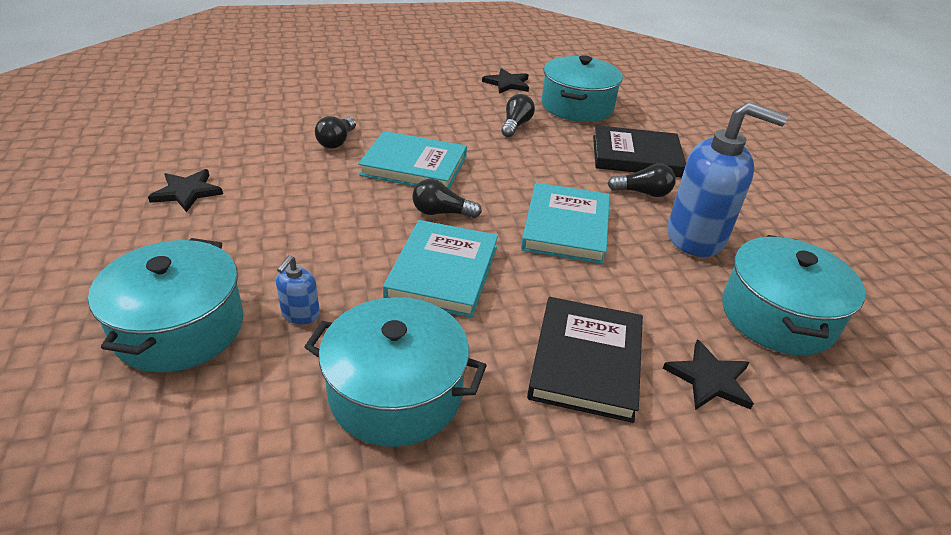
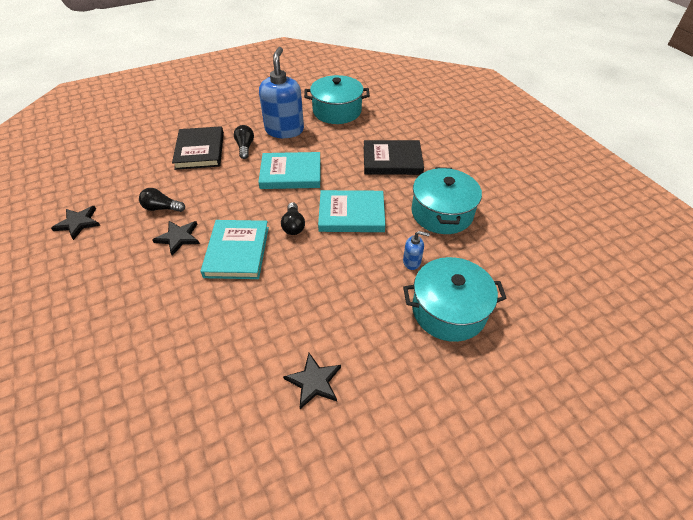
camera: 100 degrees left, 10 degrees up
(337, 141) = (207, 309): black light bulb -> none
(577, 106) = (124, 180): turquoise pot -> none
(709, 379) = (384, 129): black star -> black star (178, 238)

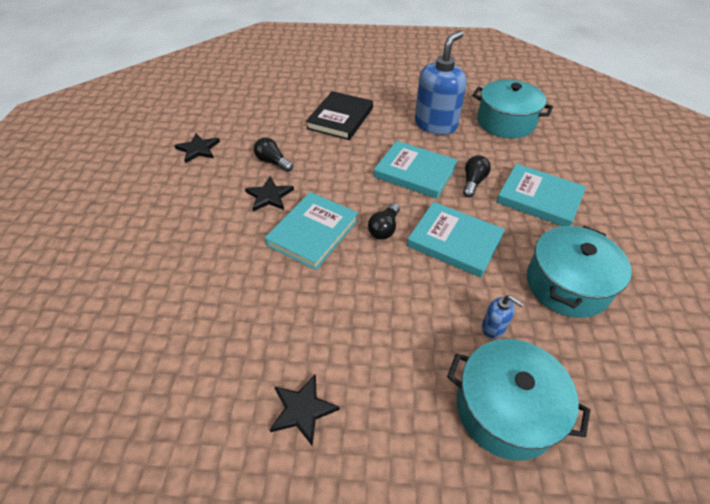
camera: 30 degrees right, 0 degrees up
(245, 147) = (385, 129): black light bulb -> black light bulb (473, 182)
(392, 160) = (539, 198): black book -> turquoise book

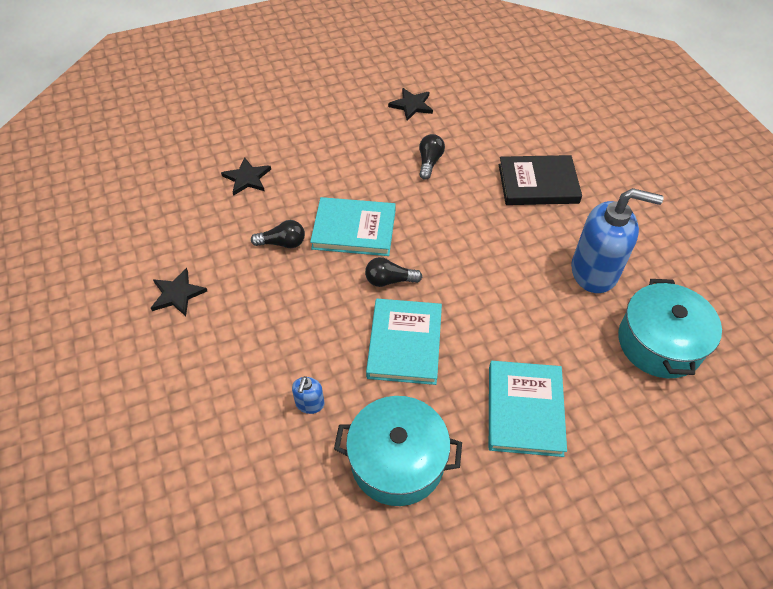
camera: 65 degrees right, 5 degrees up
(269, 196) = (381, 180): black star -> black star (247, 178)
(415, 172) = (491, 278): turquoise book -> none
(473, 182) = (510, 336): black light bulb -> black light bulb (282, 243)
(505, 409) = (226, 432): turquoise pot -> none

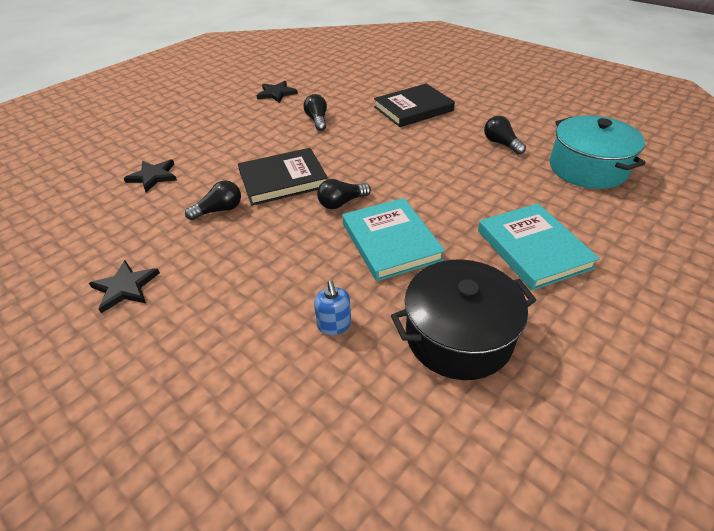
camera: 25 degrees left, 10 degrees down
(354, 229) = (283, 179): turquoise book -> black book
(397, 461) = (458, 336): turquoise pot -> black pot
(594, 271) = (501, 144): blue soap dispenser -> black light bulb

